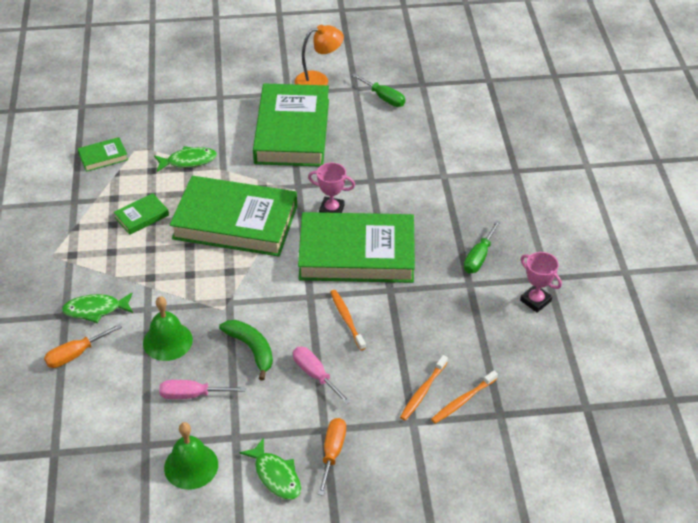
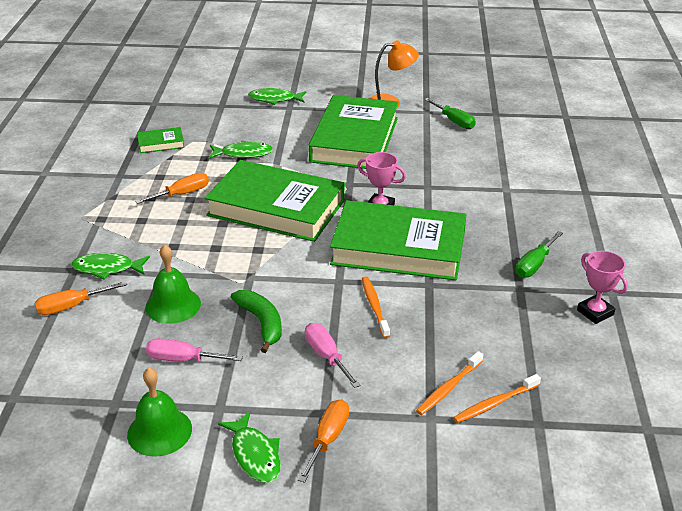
camera: 10 degrees right, 10 degrees down
(142, 216) = (182, 194): green book -> orange screwdriver
(202, 88) = (274, 99): none -> green fish

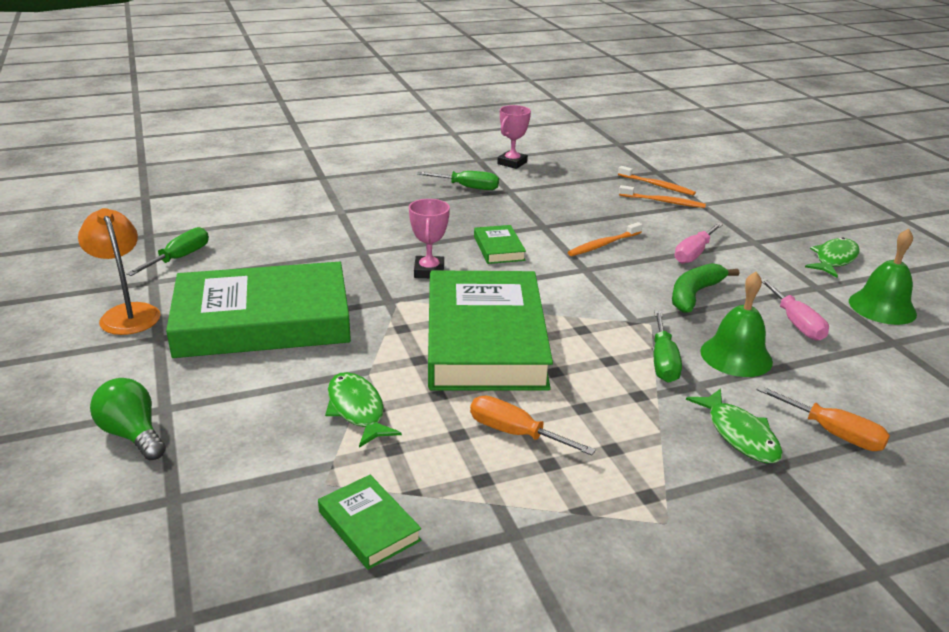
camera: 115 degrees left, 5 degrees down
(195, 269) = (663, 361): none -> green screwdriver
(274, 99) = (132, 434): green fish -> green light bulb
(328, 439) = (776, 235): orange screwdriver -> none
(398, 248) = (499, 248): green book -> green book, size x0.41

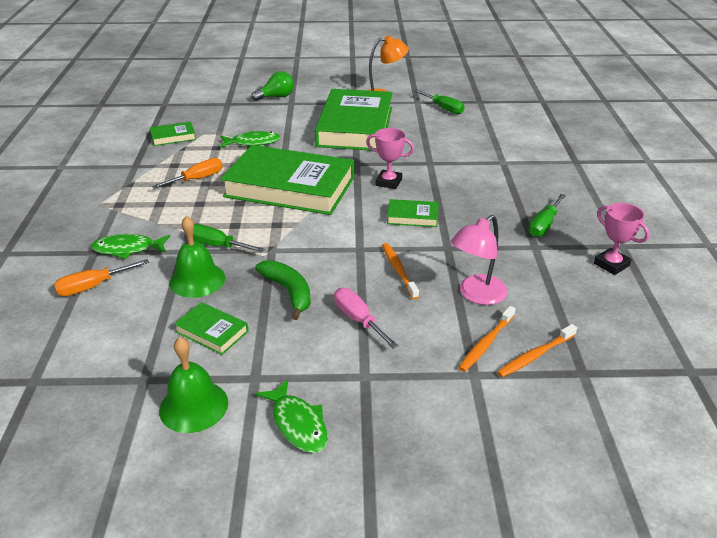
camera: 110 degrees right, 5 degrees up
(606, 209) = (476, 295): none -> pink lamp
(796, 323) = (212, 331): pink screwdriver -> green book

